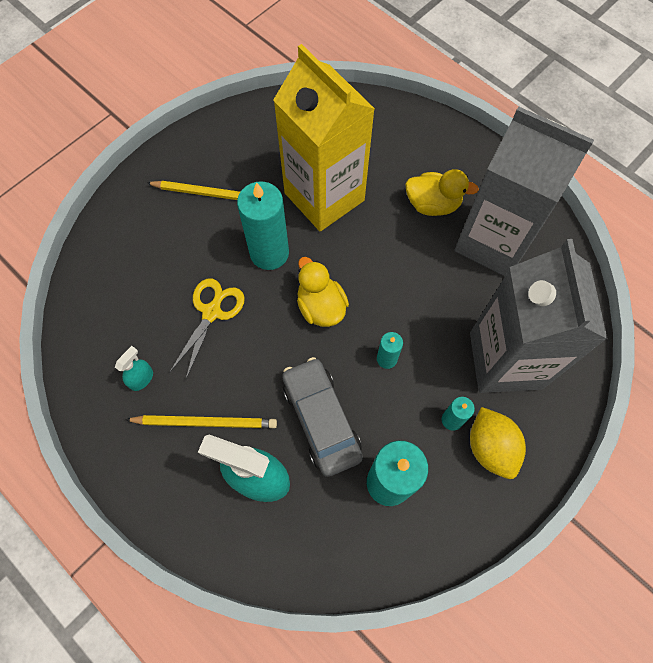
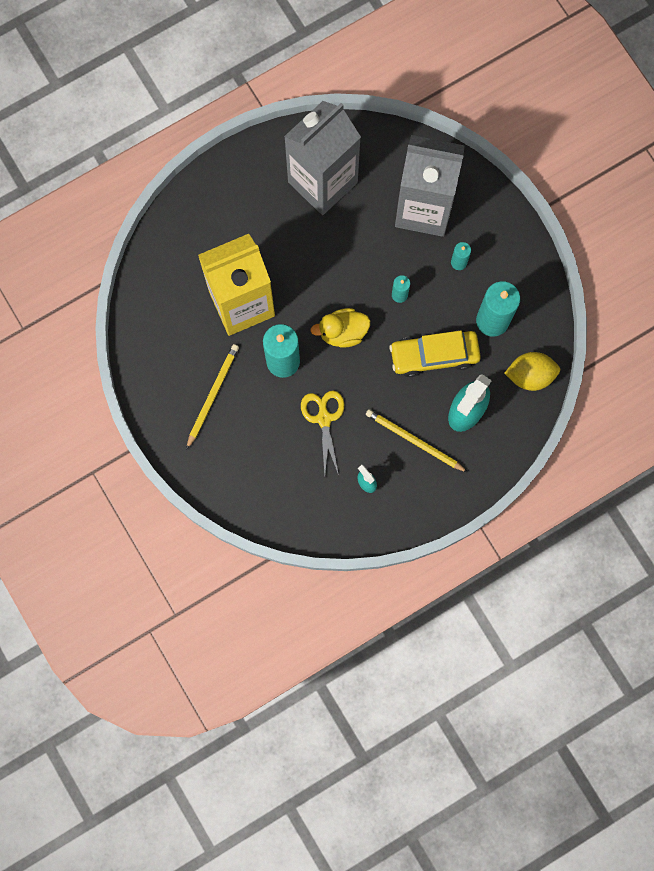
camera: 75 degrees left, 10 degrees up
(205, 422) = (414, 441): yellow pencil -> yellow pencil turned 75 degrees counterclockwise
(212, 312) = (324, 418): yellow scissors -> yellow scissors turned 45 degrees clockwise
(321, 419) = (434, 355): grey car -> yellow car
(432, 204) = (274, 218): yellow duck -> none
(490, 447) = (485, 242): yellow lemon -> yellow lemon (530, 375)

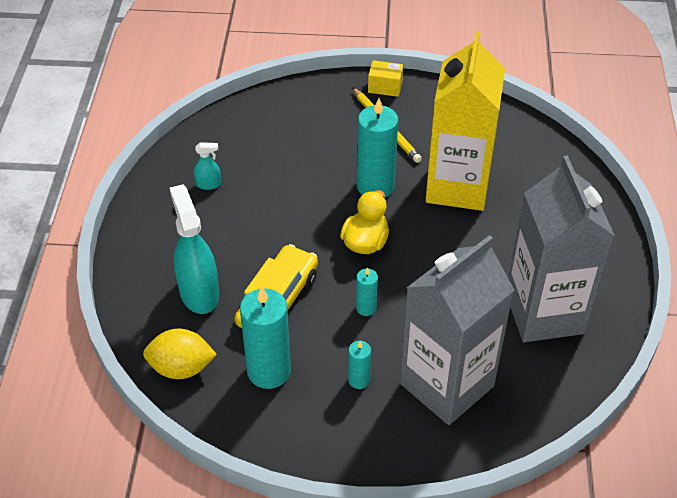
camera: 125 degrees right, 30 degrees down
(164, 427) = (385, 87): none -> yellow box
(324, 418) = (295, 187): yellow scissors -> none
(414, 441) = (211, 237): yellow pencil -> none
(530, 375) = (181, 368): yellow lemon -> yellow lemon turned 60 degrees clockwise

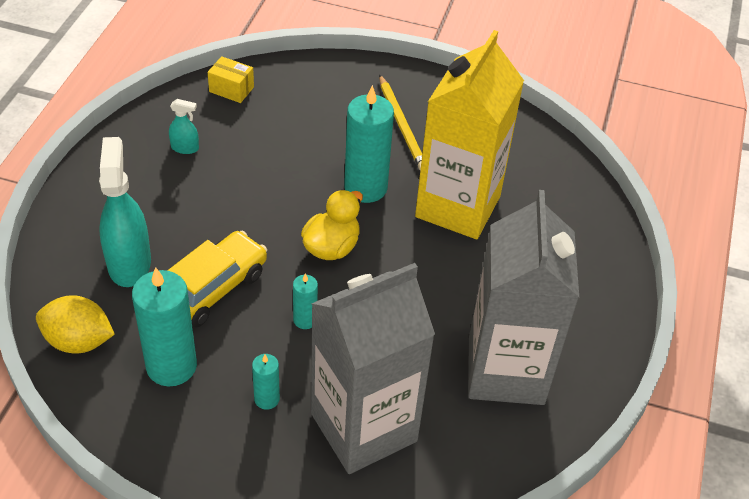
camera: 10 degrees right, 0 degrees up
(385, 87) = (416, 81): yellow box -> yellow box (231, 89)

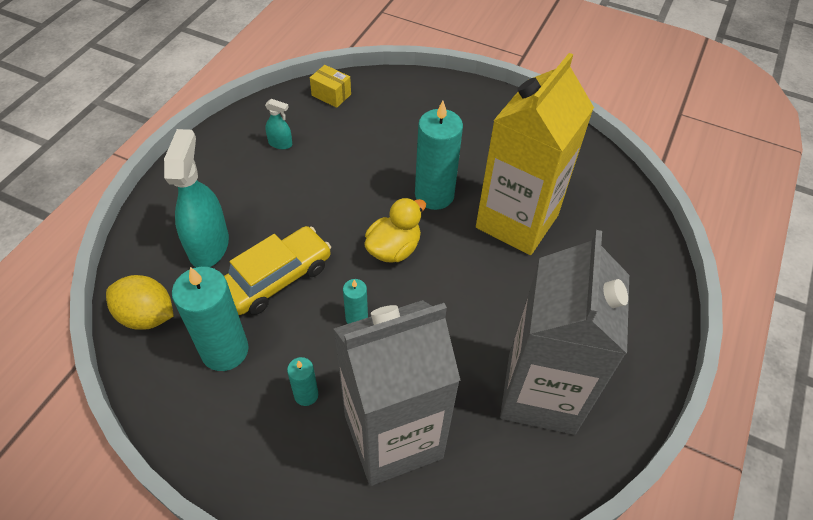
camera: 10 degrees right, 5 degrees up
(401, 125) = (476, 140): yellow pencil -> none

